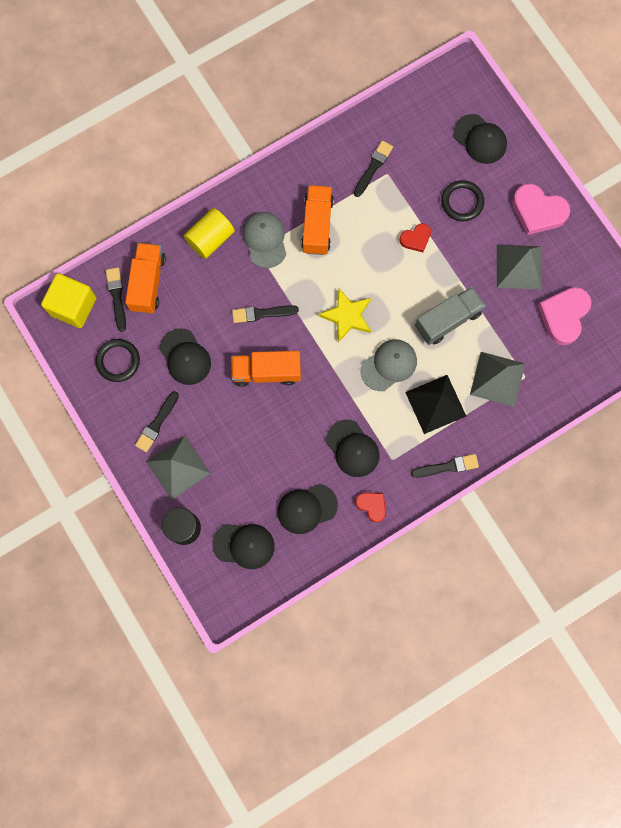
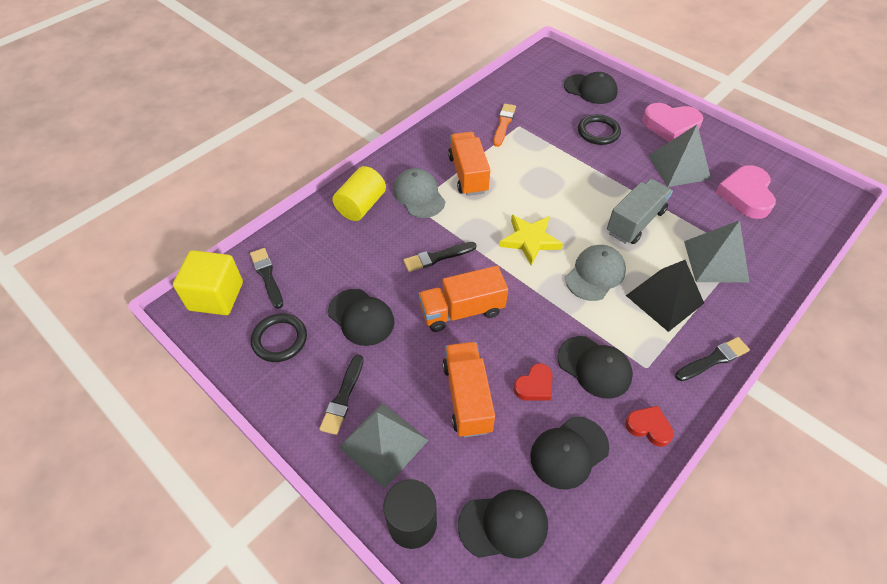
camera: 15 degrees left, 25 degrees down
(148, 283) = (301, 256): orange truck -> orange truck (467, 397)
(373, 167) = (503, 124): black brush -> orange brush
(416, 239) = (569, 166): red heart -> red heart (534, 385)

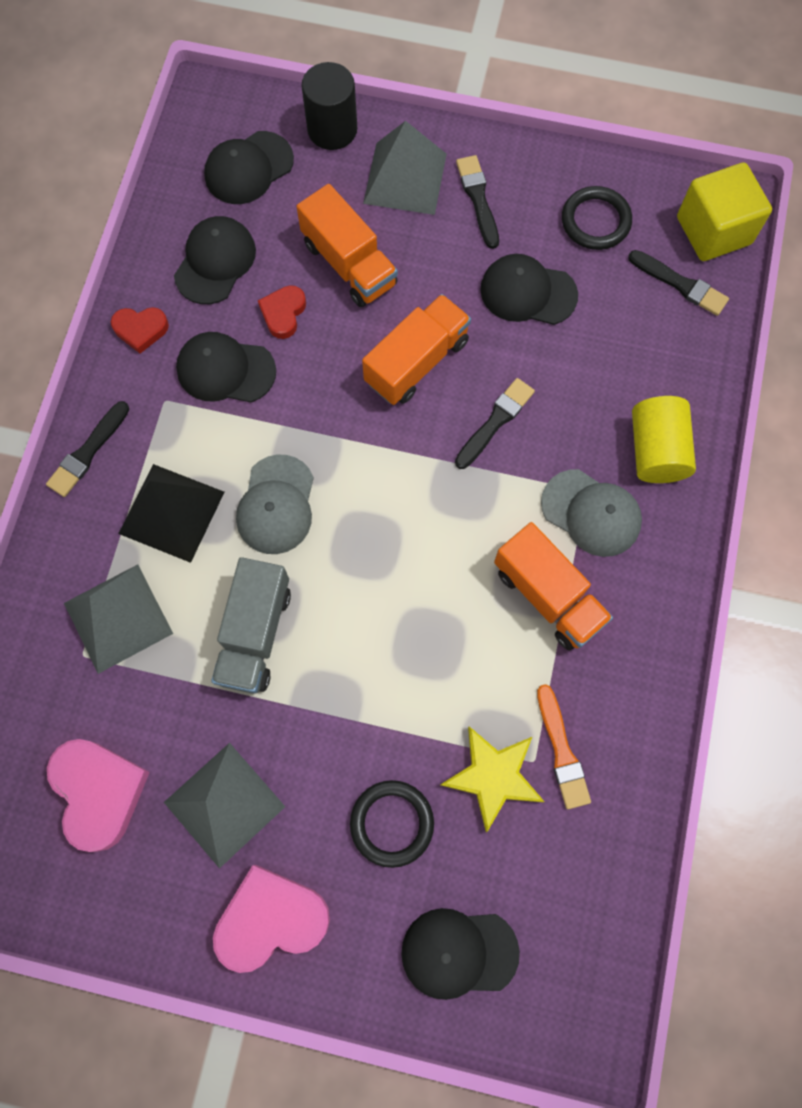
camera: 150 degrees right, 20 degrees up
(530, 240) = (389, 516): yellow star -> yellow star (493, 776)

